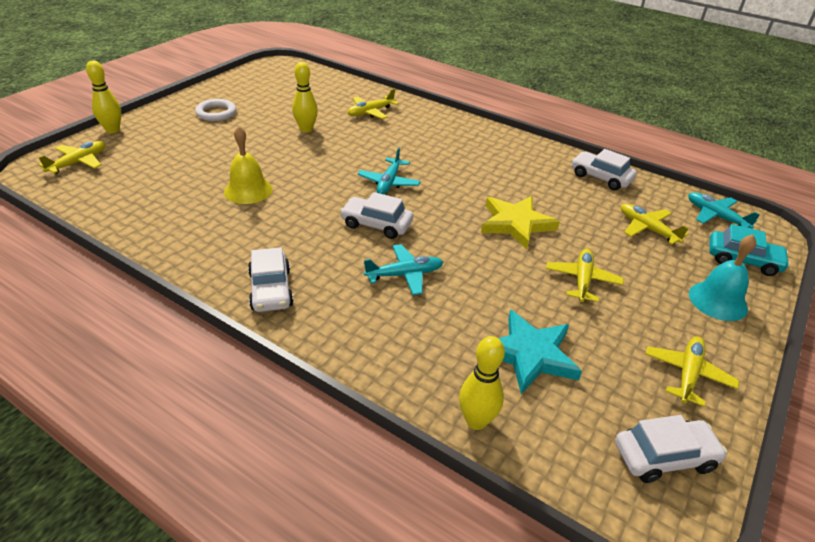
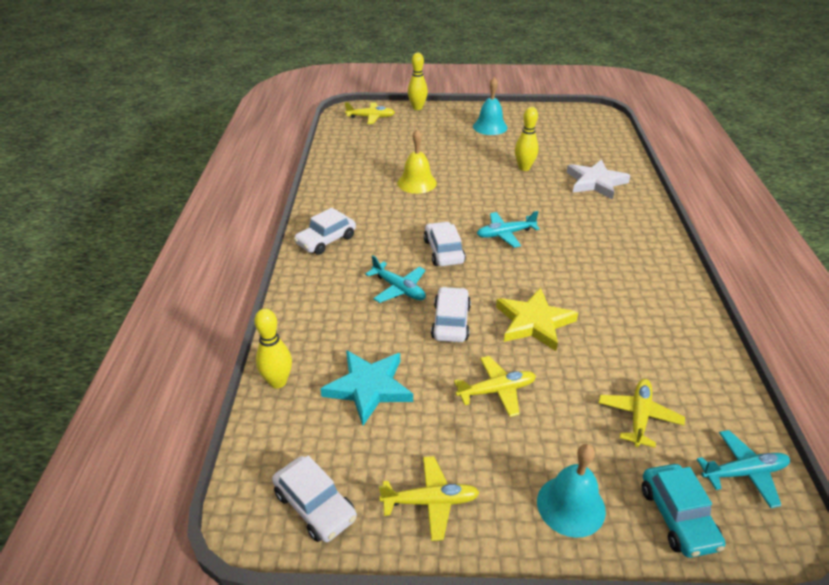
camera: 60 degrees right, 0 degrees up
(216, 113) = (490, 127): white ring -> turquoise bell
(370, 112) = (595, 182): yellow plane -> white star
(600, 177) = (693, 354): white car -> white car (451, 322)
(715, 216) = (744, 472): turquoise plane -> turquoise plane turned 60 degrees clockwise

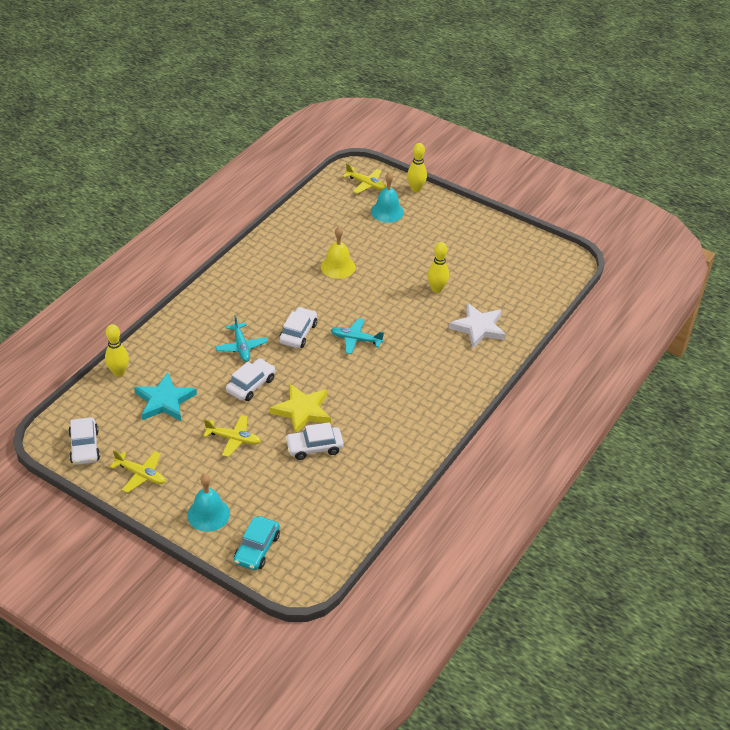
camera: 30 degrees right, 5 degrees up
(326, 240) = (228, 288): white car -> white car (314, 447)
(490, 127) = (456, 235): turquoise bell -> turquoise bell (387, 212)
(638, 416) = (299, 494): yellow plane -> none
(744, 472) = (320, 551): turquoise plane -> none

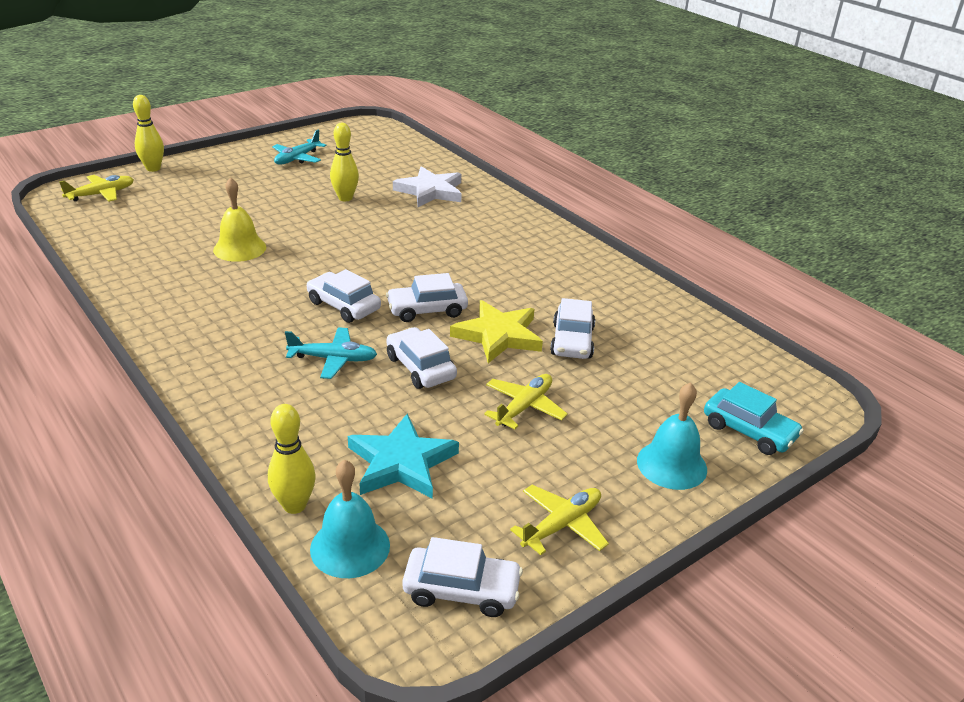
camera: 70 degrees left, 10 degrees down
(314, 371) = (427, 310): none -> white car
(355, 340) = (391, 267): turquoise plane -> turquoise plane (297, 159)
(387, 212) = (172, 194): turquoise bell -> turquoise bell (350, 547)

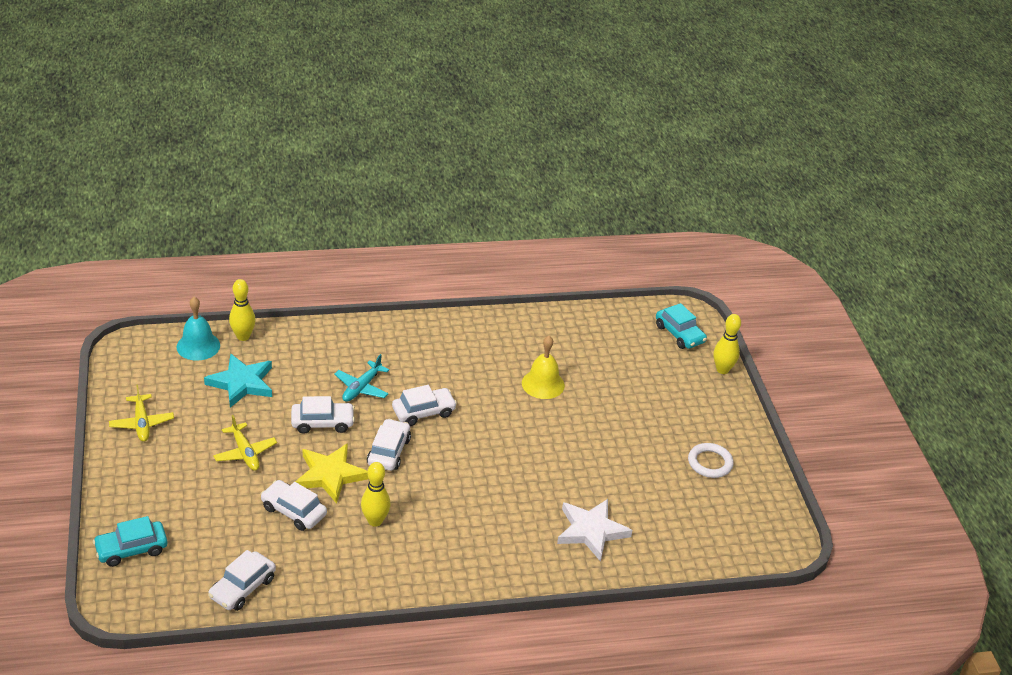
camera: 115 degrees right, 5 degrees up
(101, 194) = (679, 334): yellow plane -> turquoise car
(297, 159) = (710, 463): turquoise plane -> white ring
(345, 198) = (604, 468): yellow bowling pin -> yellow bowling pin (375, 521)
(461, 590) = (137, 371): white car -> white car (242, 588)
(671, 464) = (140, 493): turquoise bell -> none

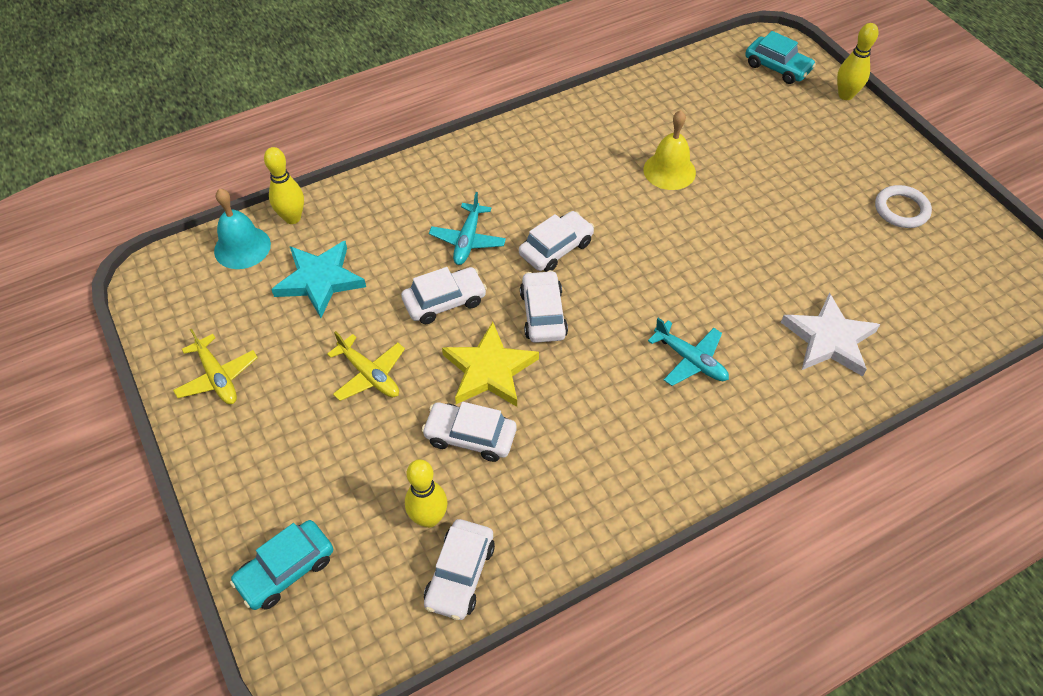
camera: 15 degrees left, 15 degrees up
(375, 521) = (576, 415): yellow bowling pin -> yellow bowling pin (429, 518)
(478, 513) = (690, 360): none -> turquoise plane

